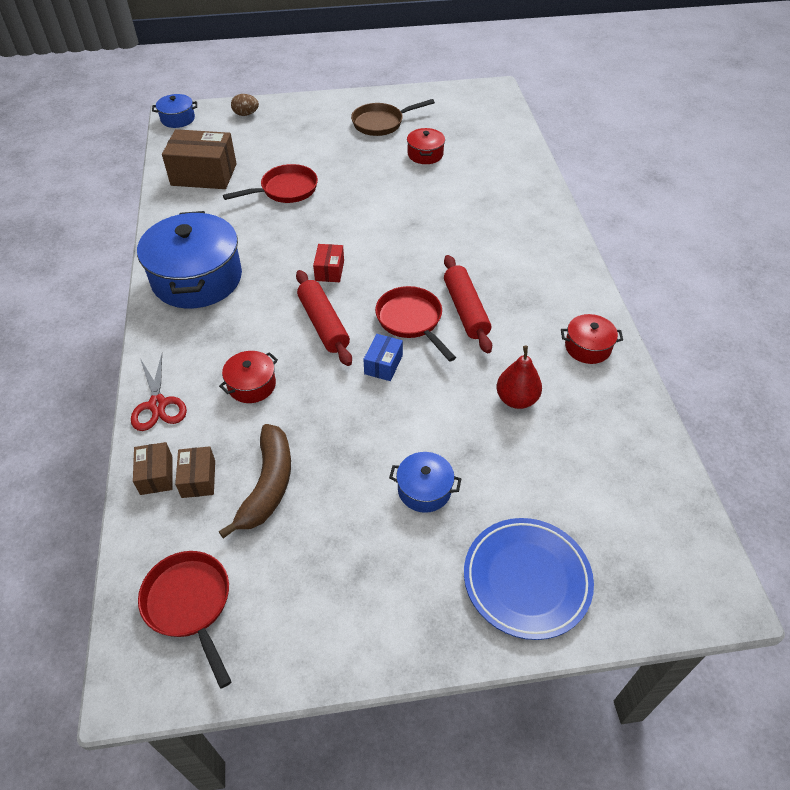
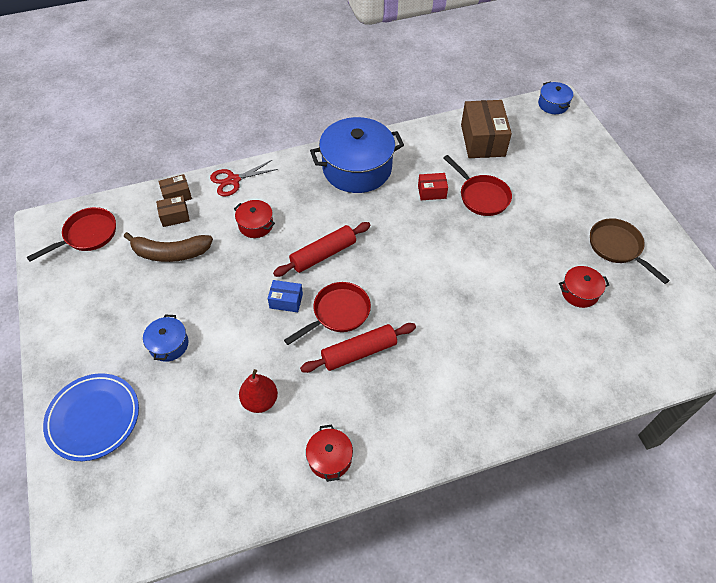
camera: 80 degrees right, 5 degrees up
(246, 114) = (582, 145): brown egg -> none
(329, 270) = (386, 247): red box -> red box (432, 192)

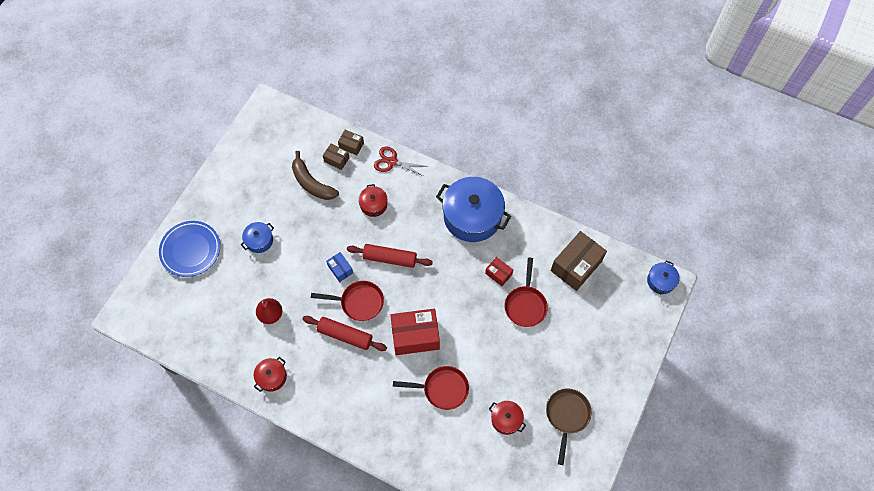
camera: 45 degrees right, 10 degrees up
(87, 235) = (281, 132): red pan -> red pan (442, 389)
(423, 296) = (415, 336): none -> red box

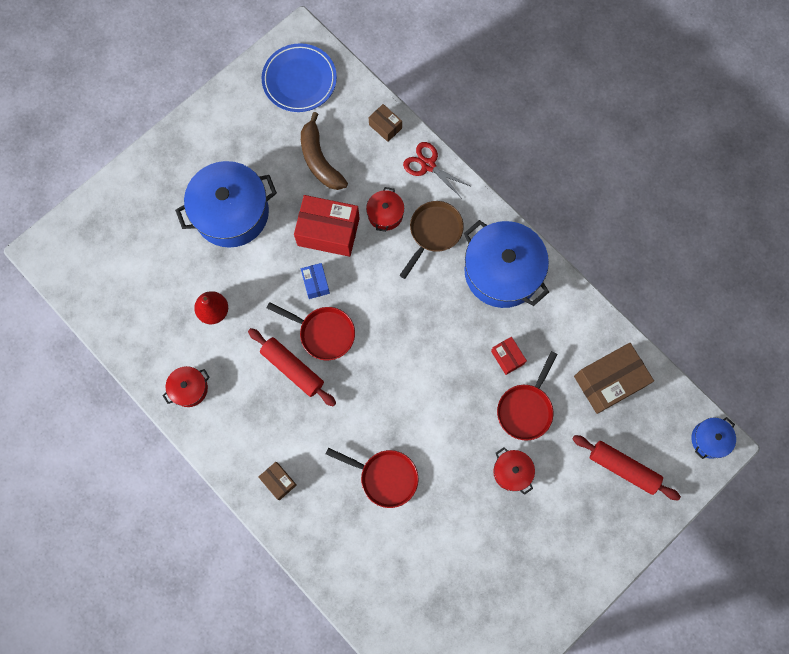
camera: 20 degrees right, 10 degrees up
(190, 250) = (147, 196): blue plate -> blue plate (299, 80)
(259, 240) = (231, 213): blue pot -> blue pot, size x2.12
(336, 159) = (360, 139): brown box -> brown box (278, 481)
(390, 258) = (380, 290): red rolling pin -> red rolling pin (623, 468)
(415, 336) = (376, 399): red box -> red box (328, 232)
(506, 419) = (448, 543): red pot -> red pot (512, 471)
(567, 416) = (523, 566): brown pan -> brown pan (433, 232)

